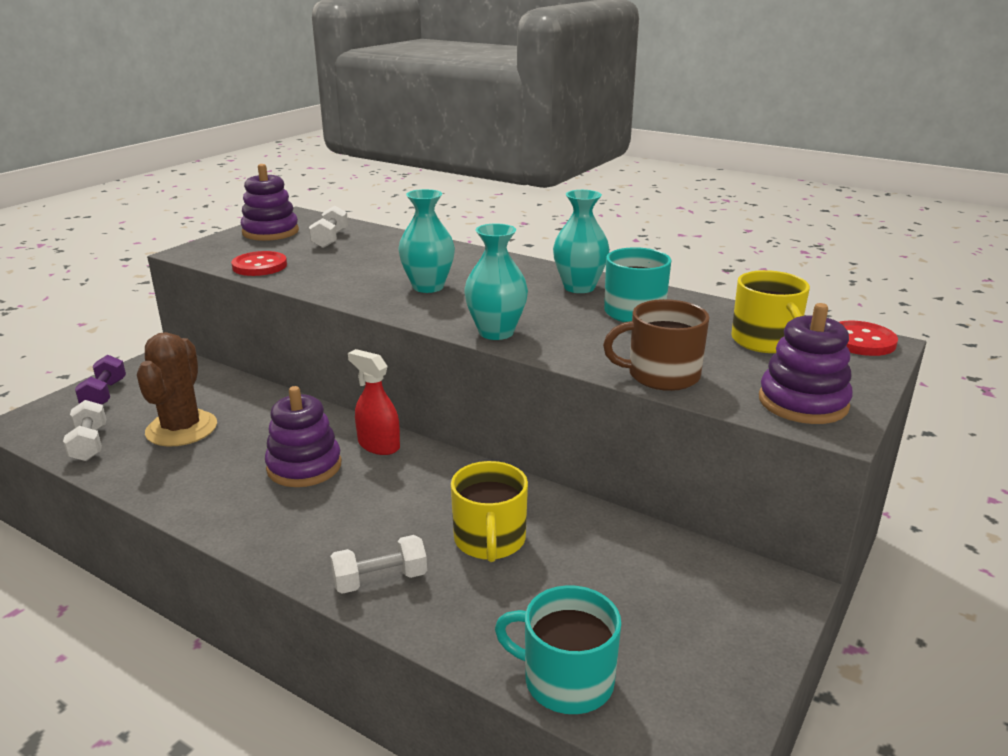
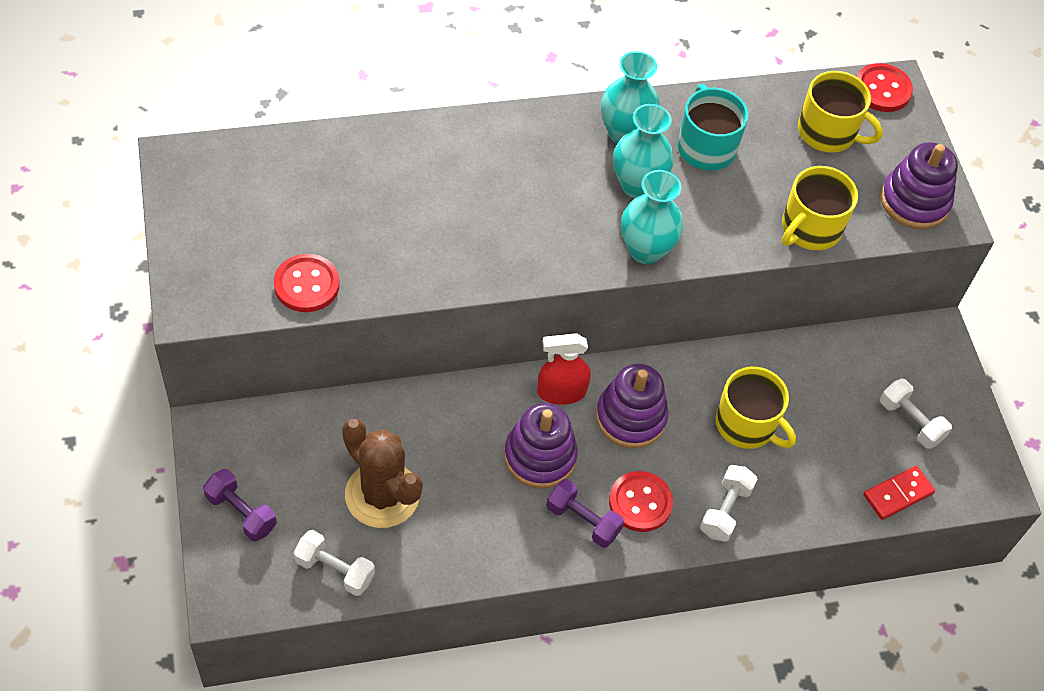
camera: 50 degrees left, 30 degrees up
(267, 515) = (582, 520): none -> purple dumbbell
(270, 232) = (209, 213): purple stacking toy -> purple stacking toy (630, 417)
(324, 532) = (640, 503): none -> red button
(330, 239) = (295, 188): white dumbbell -> white dumbbell (910, 421)
(428, 287) = (507, 216): turquoise vase -> turquoise vase (637, 185)
(566, 680) = (898, 494): turquoise mug -> red domino
(661, 375) = (810, 228): brown mug -> yellow mug

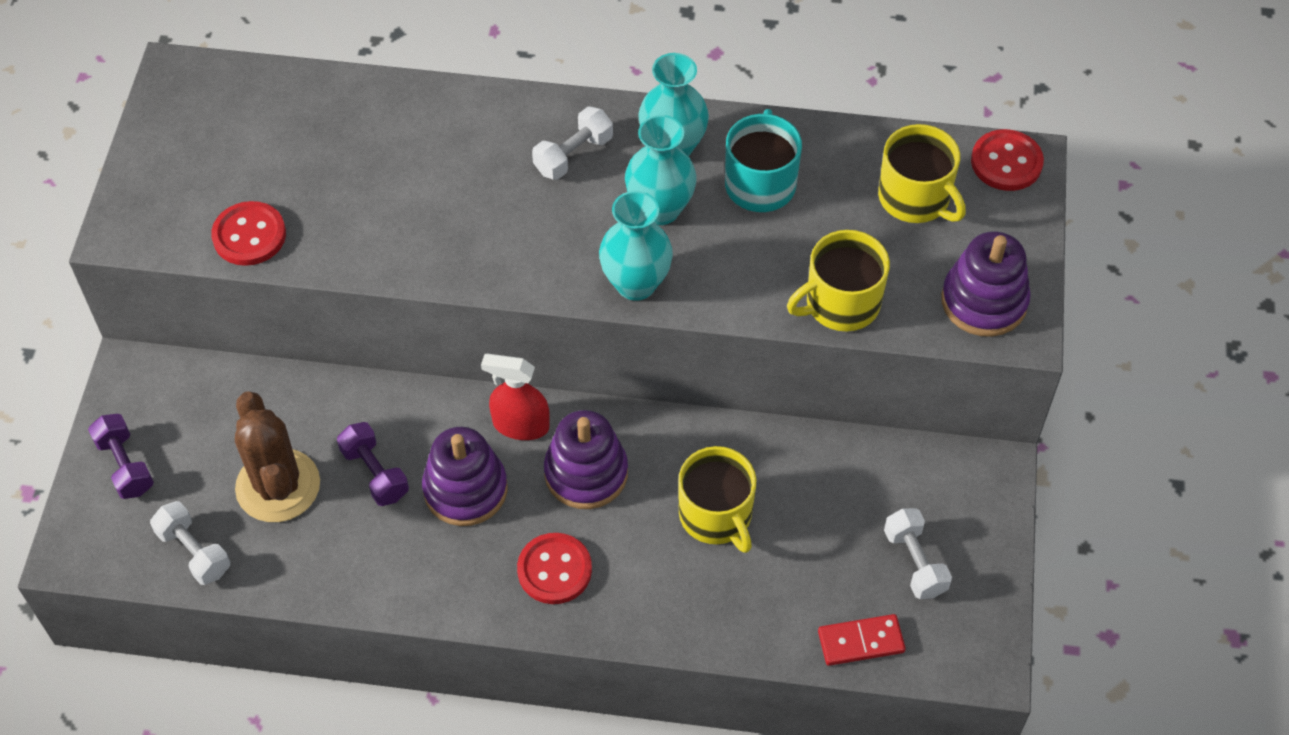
camera: 25 degrees right, 0 degrees up
(582, 520) = (481, 572): purple dumbbell -> purple dumbbell (375, 473)
(725, 510) = (647, 604): white dumbbell -> white dumbbell (573, 155)

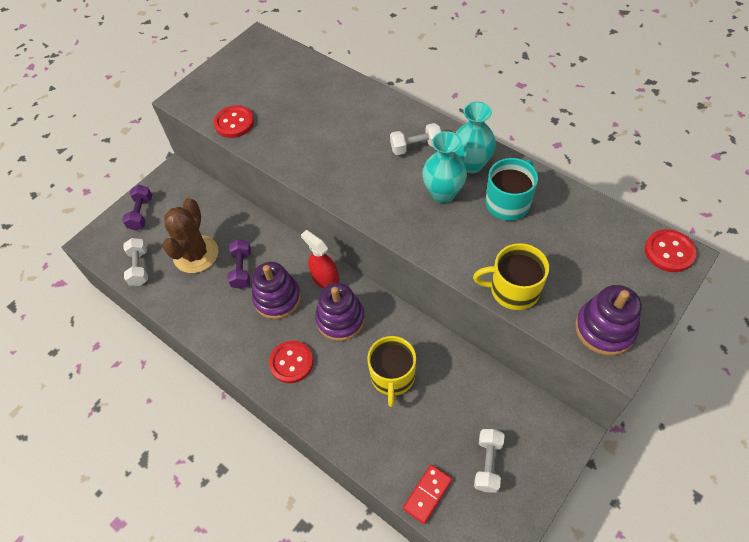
camera: 35 degrees right, 0 degrees up
(636, 284) = (403, 227): turquoise vase -> none
(861, 641) = (427, 494): red domino -> red domino turned 75 degrees counterclockwise
(915, 198) = (597, 249): yellow mug -> none

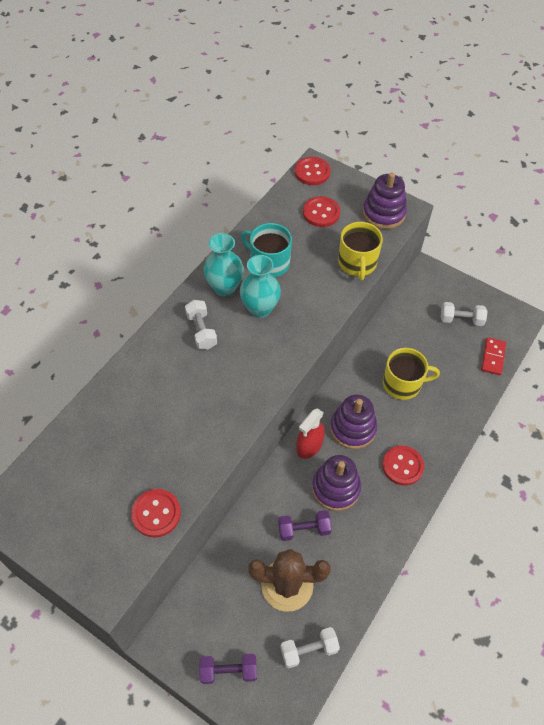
camera: 100 degrees left, 0 degrees up
(427, 494) = (493, 357): red domino -> red domino turned 75 degrees clockwise
(595, 257) = (321, 213): none -> red button

